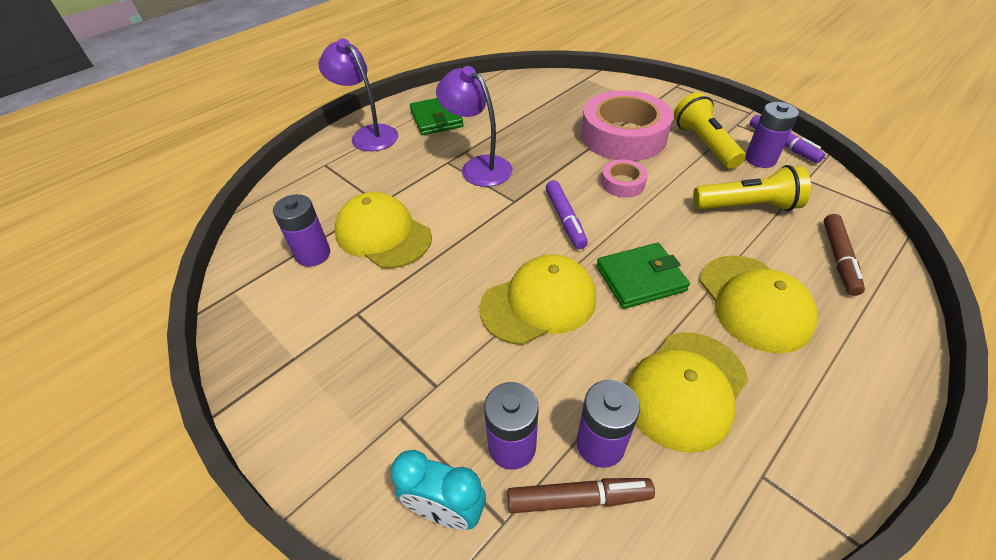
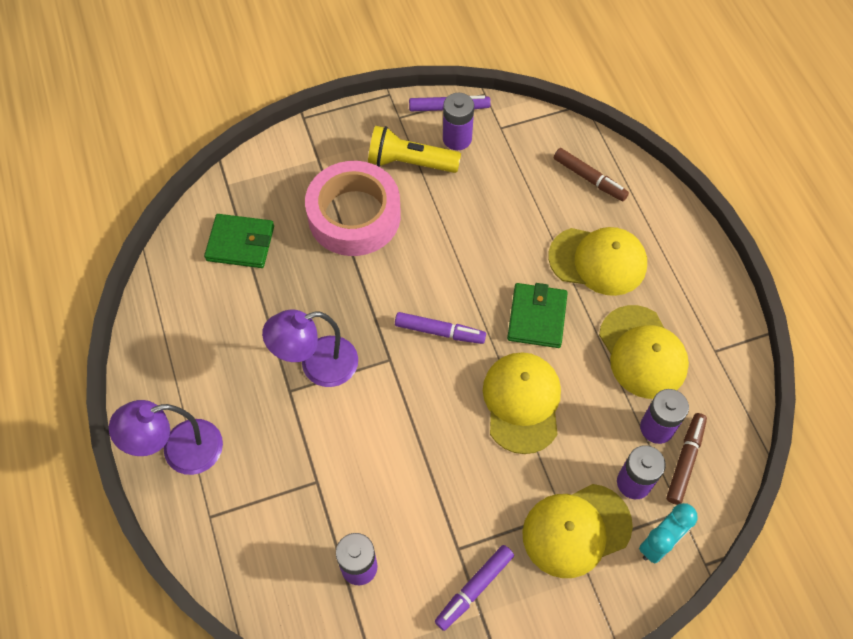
camera: 65 degrees left, 15 degrees up
(319, 341) = (474, 589): none -> purple marker
(383, 235) = (368, 493): yellow cap -> yellow cap (576, 530)
(436, 119) = (199, 368): green wallet -> green wallet (240, 243)
(622, 183) = (421, 260): pink tape -> none
(747, 206) = (505, 191): yellow flashlight -> none

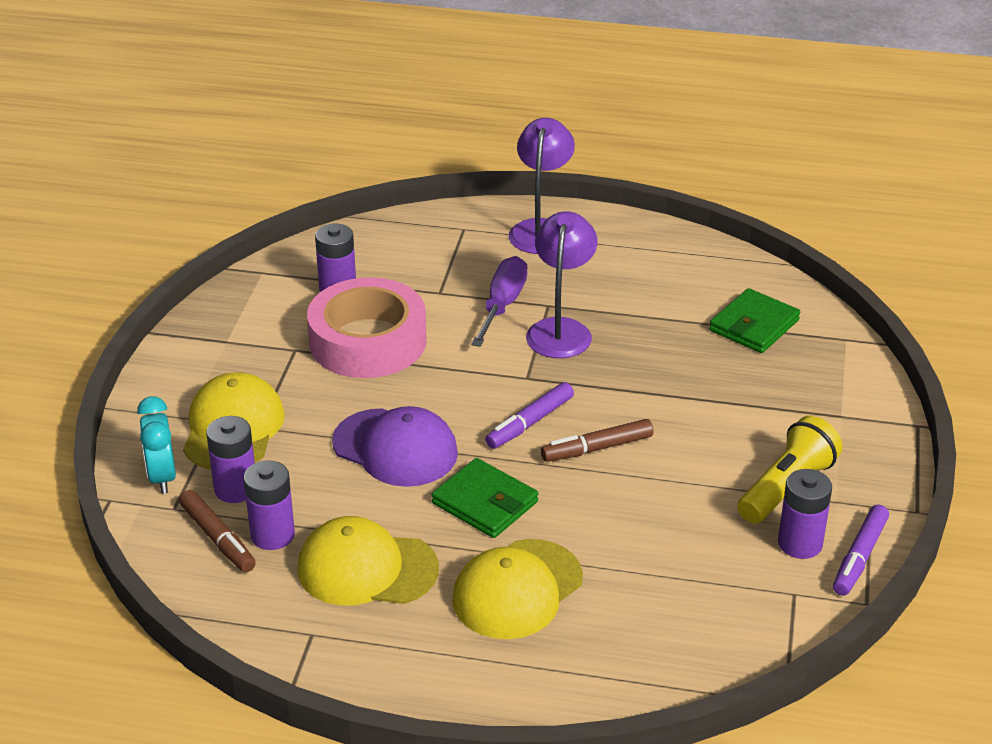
camera: 120 degrees right, 25 degrees down
(309, 423) = (502, 305): none -> purple screwdriver
(354, 216) = (734, 415): pink tape -> pink tape (368, 341)
(474, 589) = (250, 345): purple marker -> none
(522, 402) = (395, 448): yellow cap -> purple cap
(589, 179) = (648, 642): brown marker -> brown marker (597, 448)

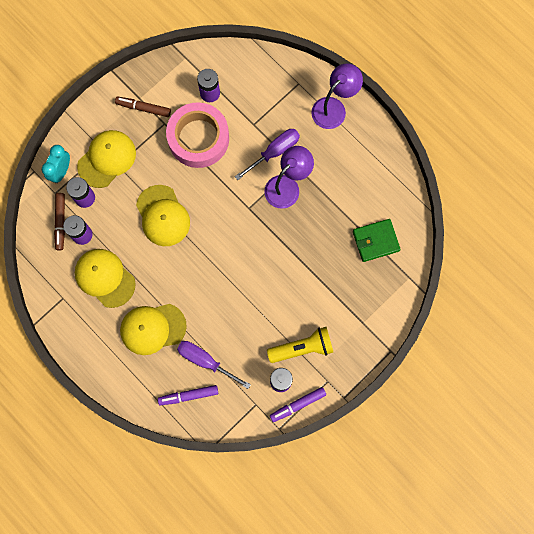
camera: 35 degrees right, 40 degrees up
(395, 448) = (163, 216): purple cap -> yellow cap
(485, 502) = (175, 272): green wallet -> none
(529, 423) = (228, 237): purple marker -> purple marker (188, 395)
(597, 448) = (244, 272): brown marker -> brown marker (143, 108)
(652, 583) = (206, 361): none -> purple screwdriver

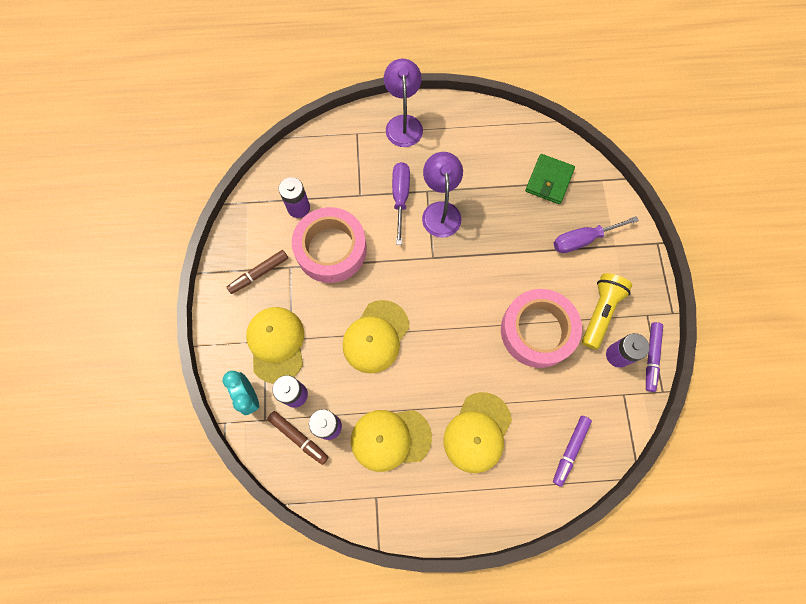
camera: 50 degrees left, 5 degrees down
(163, 216) = (376, 336): yellow cap -> yellow cap turned 105 degrees clockwise
(206, 361) = (548, 407): purple screwdriver -> purple screwdriver (583, 239)
(253, 316) = (537, 331): none -> pink tape

